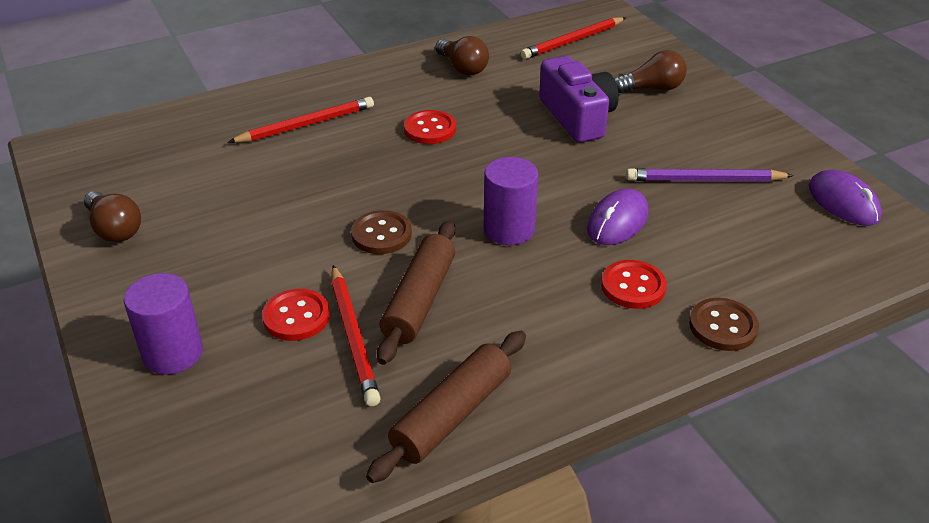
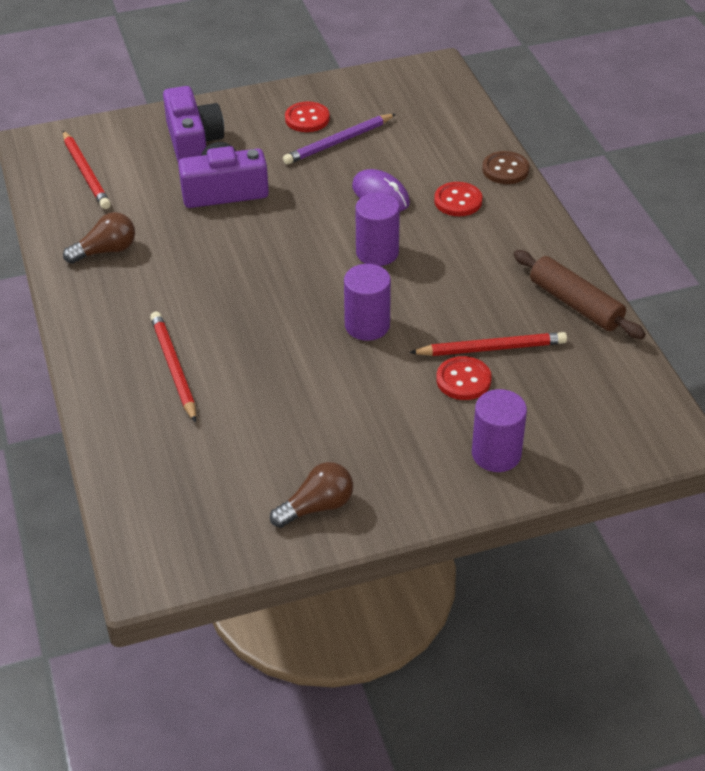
camera: 80 degrees left, 5 degrees up
(381, 234) = (367, 325): brown button -> purple cylinder
(419, 300) = (455, 310): brown rolling pin -> none
(430, 129) = (212, 283): red button -> red button (307, 119)
(652, 88) = (193, 142): brown light bulb -> purple camera
(704, 180) = (338, 142): purple pencil -> purple pencil turned 45 degrees clockwise
(843, 202) = (383, 86): purple mouse -> none

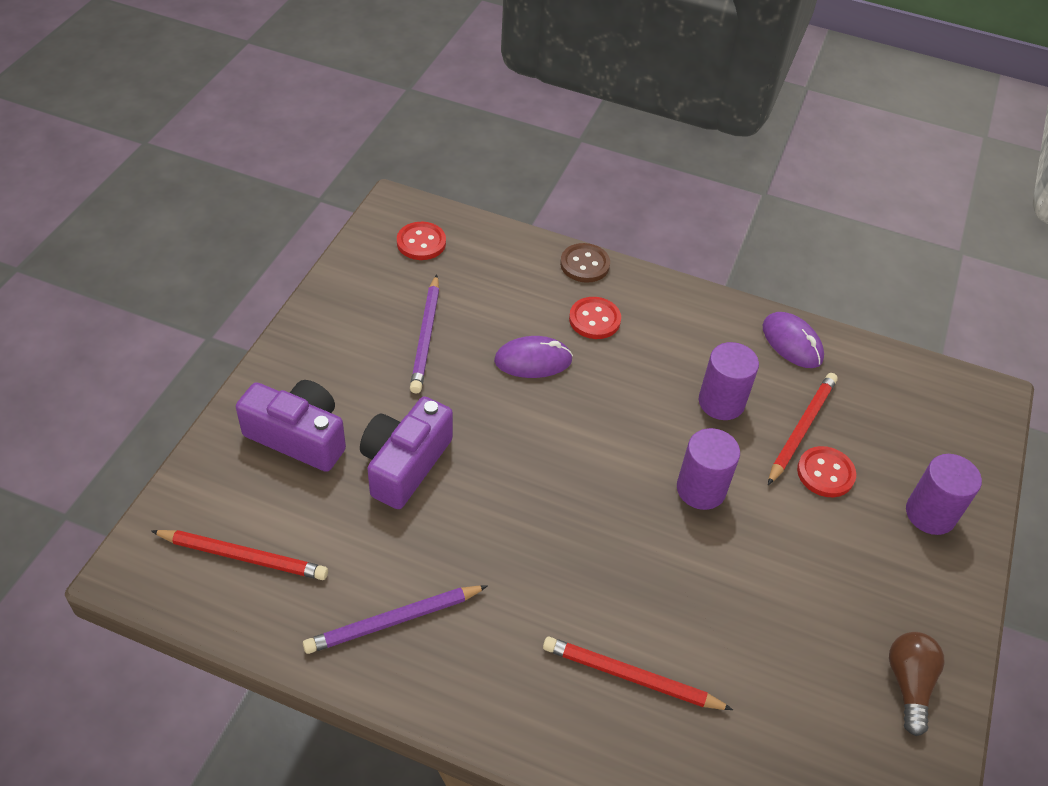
camera: 55 degrees left, 5 degrees up
(106, 251) = (393, 621): brown light bulb -> purple pencil
(307, 119) = (366, 334): red button -> red button (421, 242)
(377, 252) = (609, 416): purple cylinder -> purple cylinder (721, 402)
(575, 304) = (792, 343): brown rolling pin -> purple mouse

